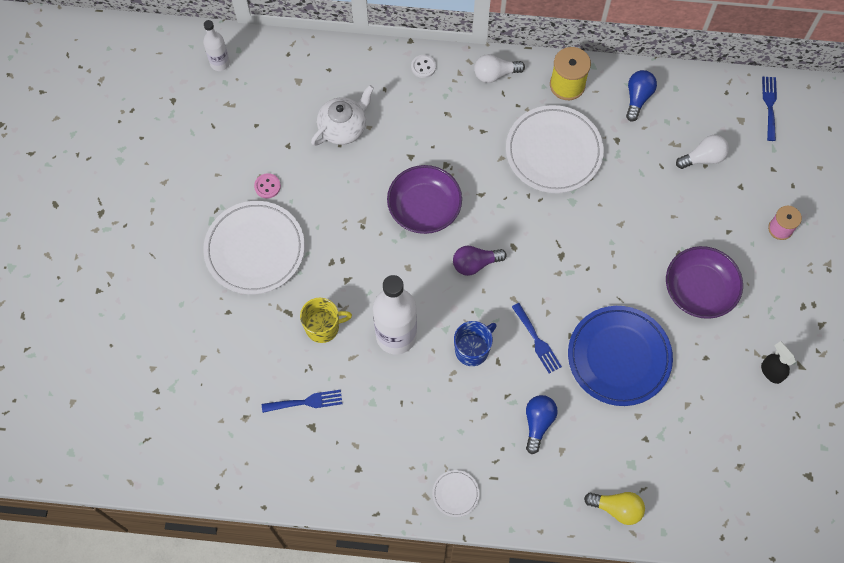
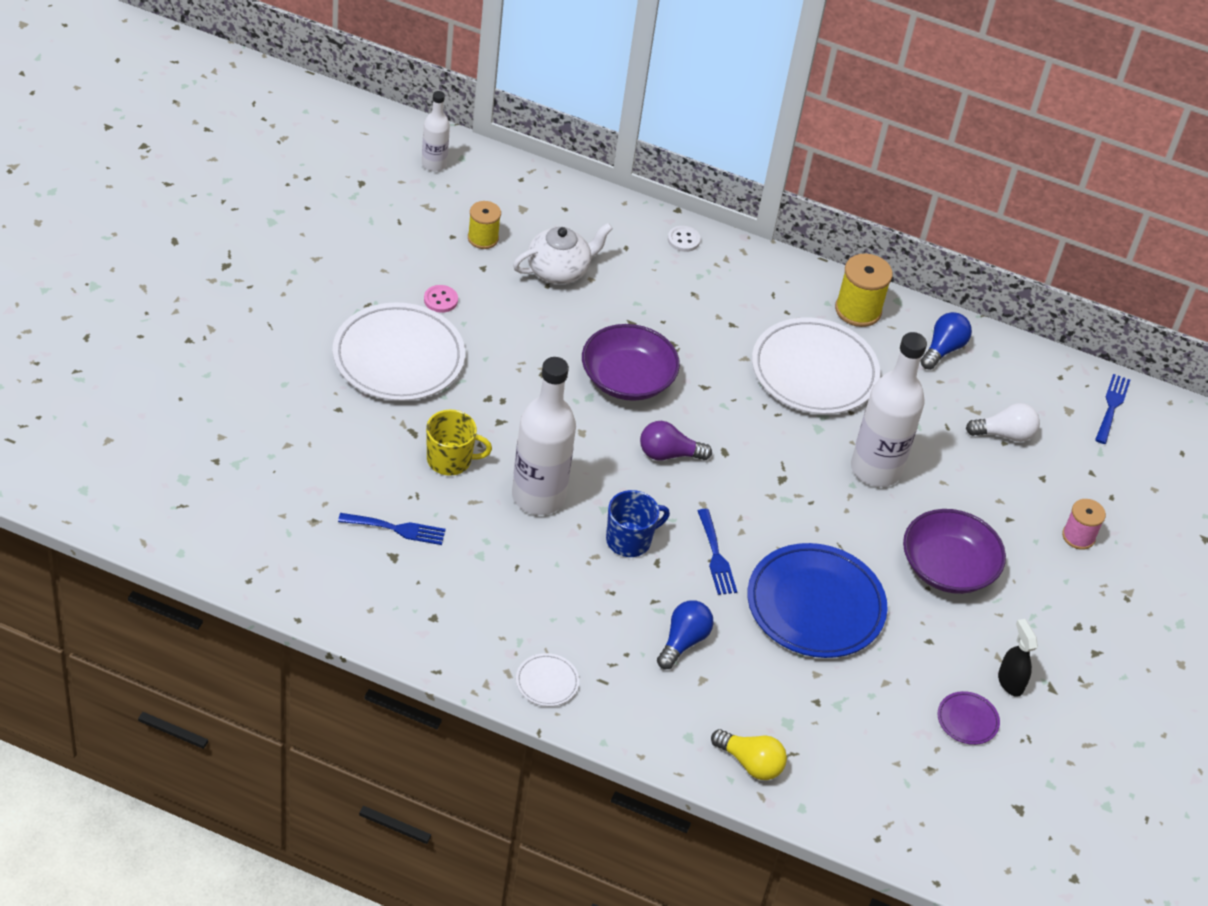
camera: 10 degrees right, 20 degrees down
(278, 119) = (483, 238): none -> yellow spool
(495, 74) = (770, 273): white light bulb -> none
(623, 222) = (876, 469): none -> white bottle
(752, 415) = (967, 720): none -> purple plate

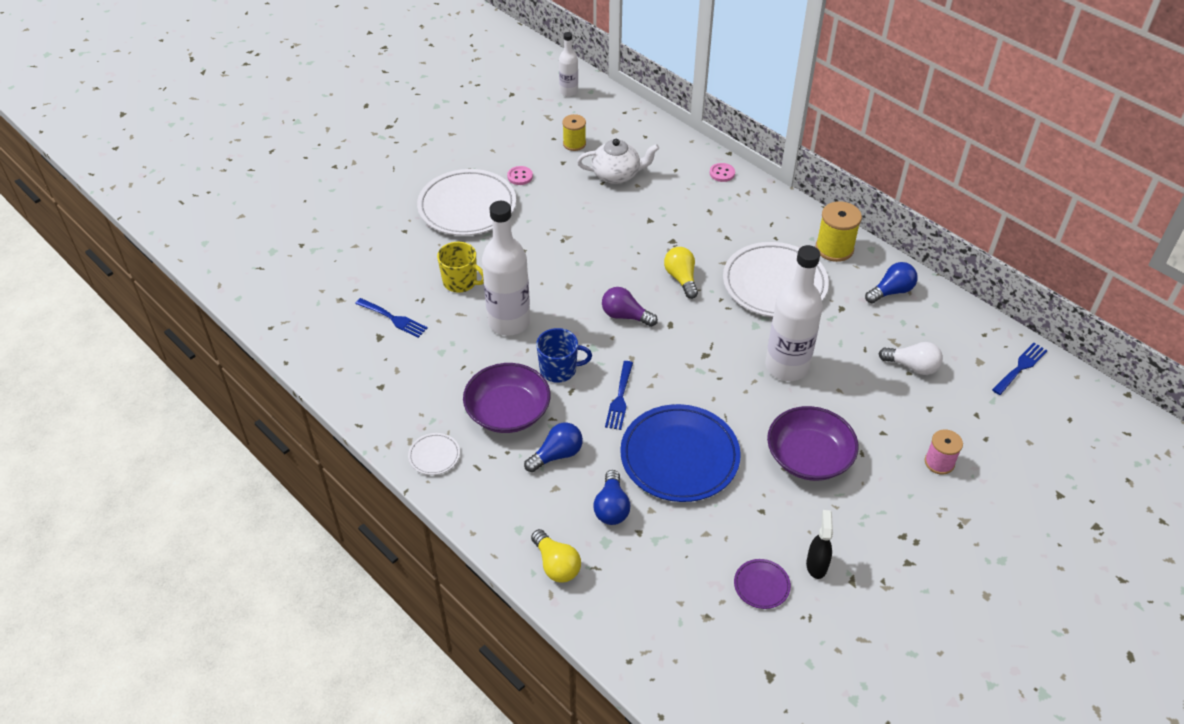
camera: 30 degrees right, 0 degrees up
(627, 379) = (624, 257): purple bowl -> purple bowl (508, 411)
(683, 240) = (722, 173): white button -> pink button
(707, 390) = (681, 278): none -> yellow light bulb
(774, 683) = (611, 507): none -> blue light bulb

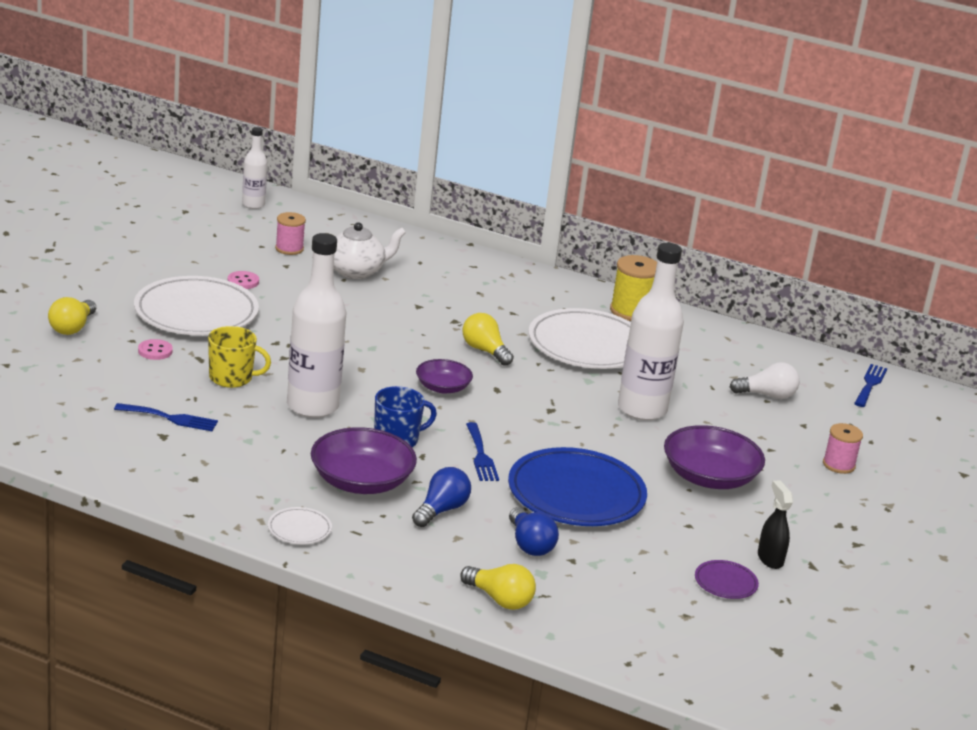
camera: 25 degrees left, 20 degrees down
(367, 212) = (72, 328): none -> yellow light bulb
(574, 143) = (289, 249): yellow spool -> pink spool
(625, 316) = (442, 387): purple light bulb -> purple bowl
(722, 173) = (473, 261): pink button -> pink button (155, 351)
(891, 291) = (710, 340): blue light bulb -> none

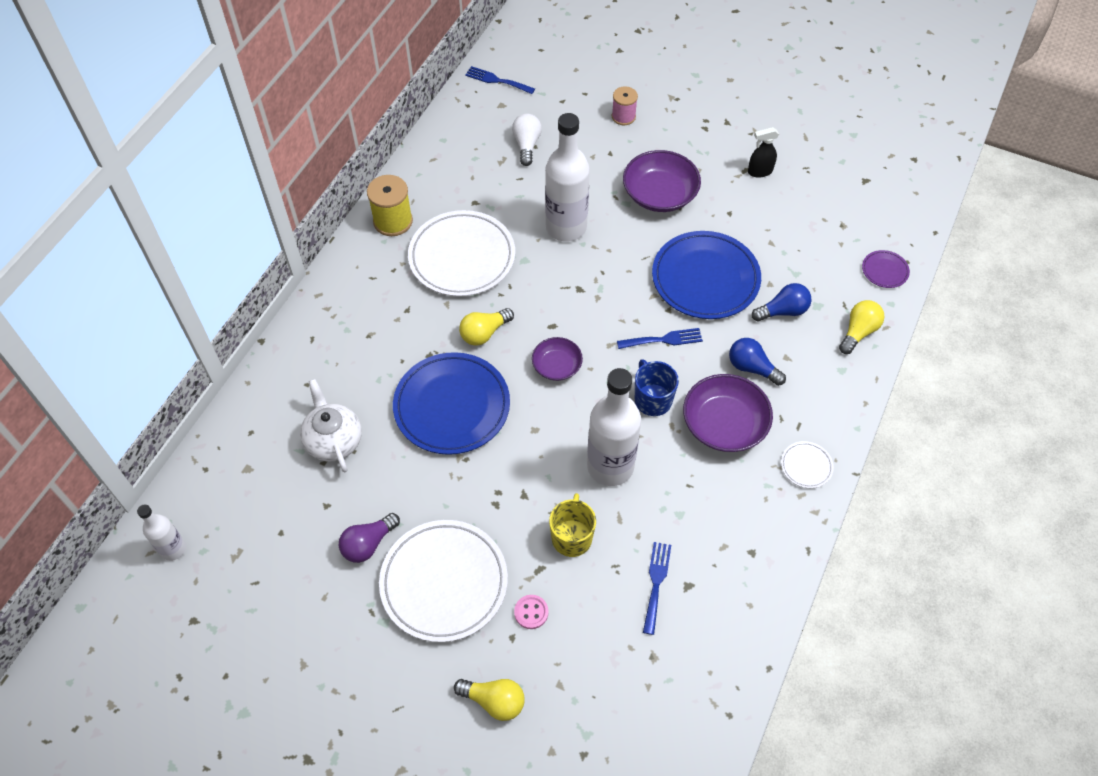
camera: 85 degrees left, 30 degrees up
(243, 281) = (368, 544): pink button -> purple light bulb
(289, 249) = (285, 505): pink spool -> none
(392, 328) = (452, 406): none -> blue plate
(725, 583) = (796, 199): purple plate -> purple plate (884, 271)

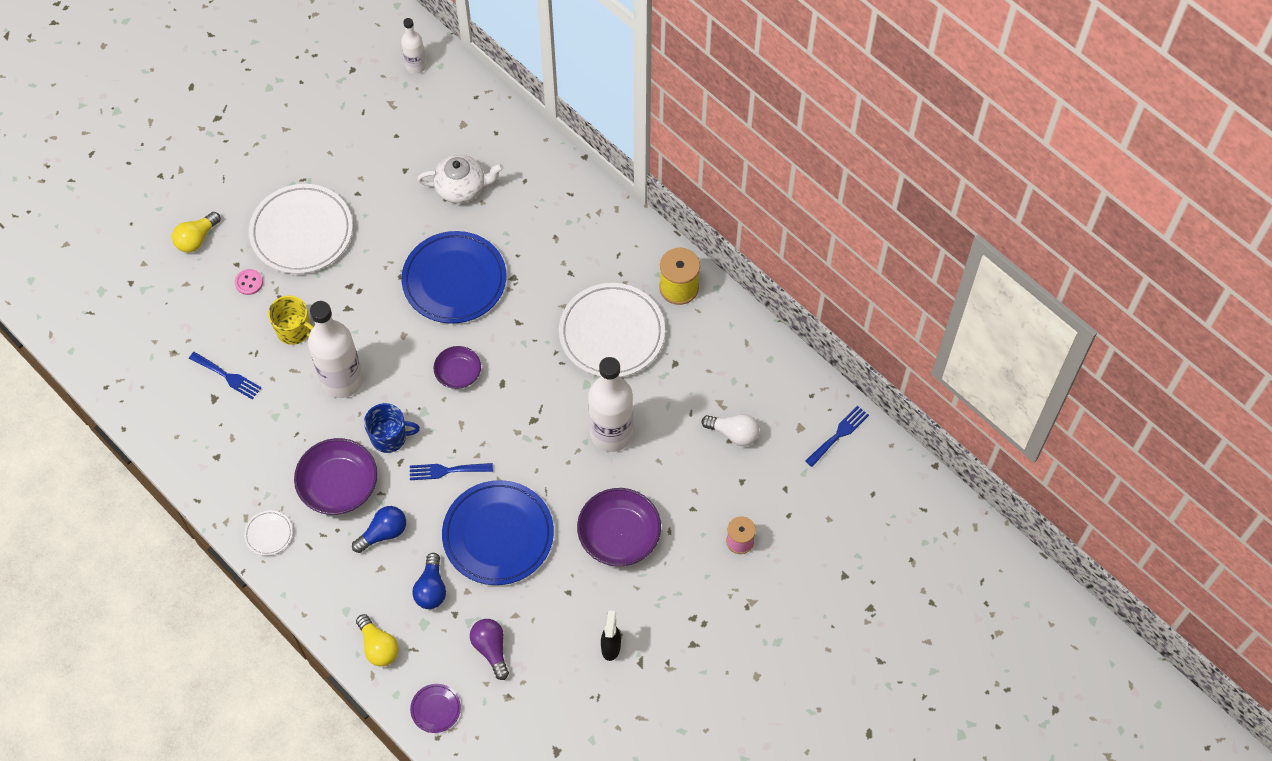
camera: 110 degrees right, 5 degrees up
(368, 544) = (358, 190): purple light bulb -> purple light bulb (491, 649)
(484, 333) = (518, 326): yellow light bulb -> none
(664, 339) = (446, 470): blue fork -> blue fork turned 75 degrees clockwise

